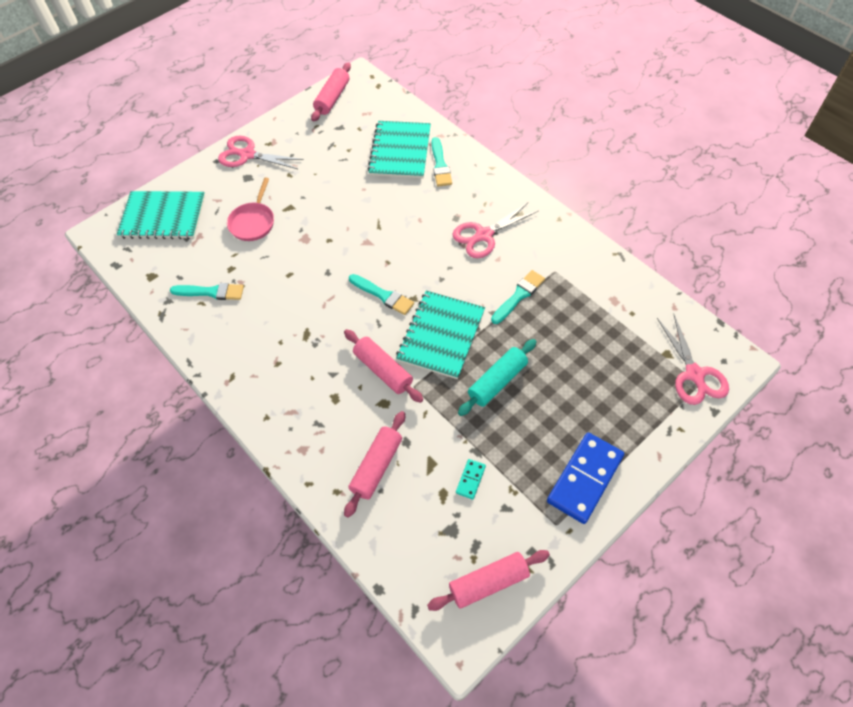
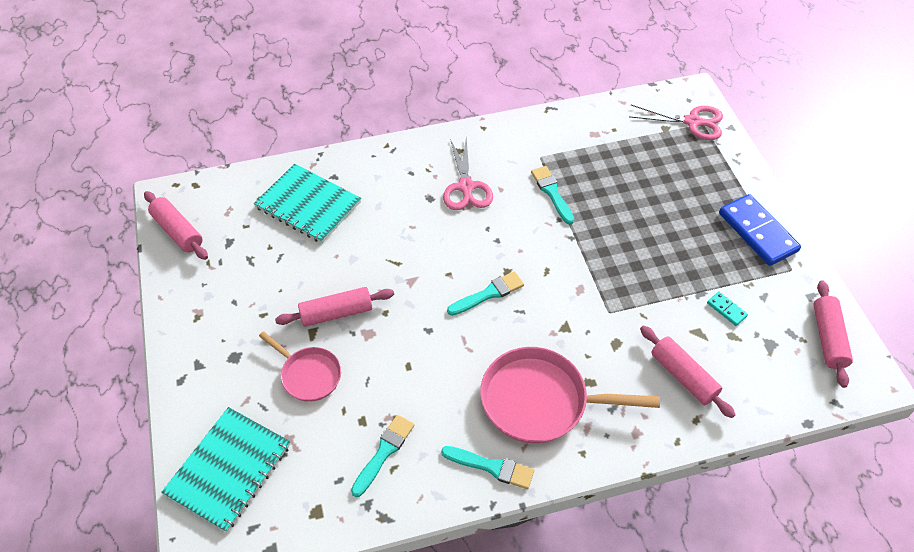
camera: 65 degrees left, 5 degrees down
(247, 155) = (197, 344): pink scissors -> none
(300, 371) = (541, 401): none -> pink pan
(383, 370) = (578, 329): pink rolling pin -> pink rolling pin (336, 313)
(440, 165) = (353, 181): turquoise brush -> turquoise brush (492, 467)
(441, 335) = (563, 267): turquoise notebook -> none
(497, 381) = (636, 248): turquoise rolling pin -> none

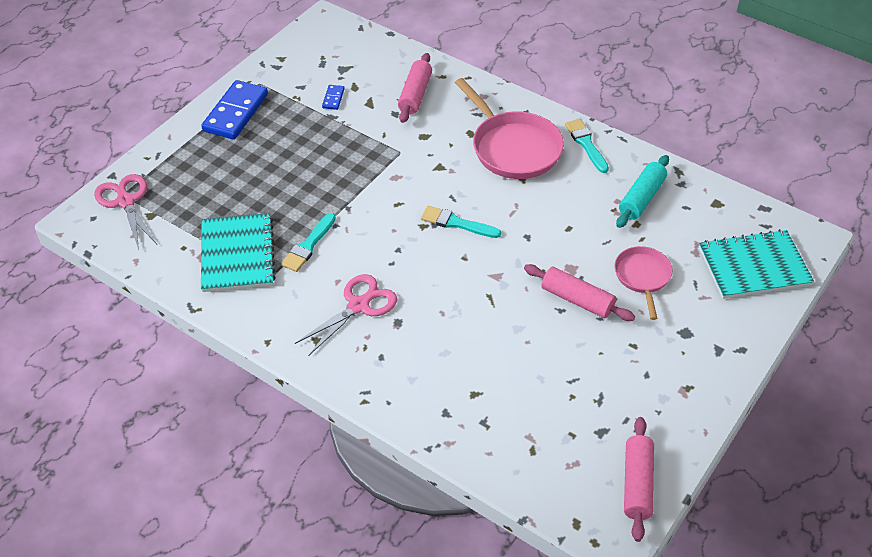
camera: 130 degrees left, 5 degrees down
(308, 205) = (498, 405): turquoise notebook -> turquoise notebook (237, 254)
(384, 452) = (641, 198): turquoise brush -> turquoise rolling pin
(726, 309) = (333, 98): turquoise domino -> blue domino
(828, 338) = (309, 47): pink rolling pin -> none

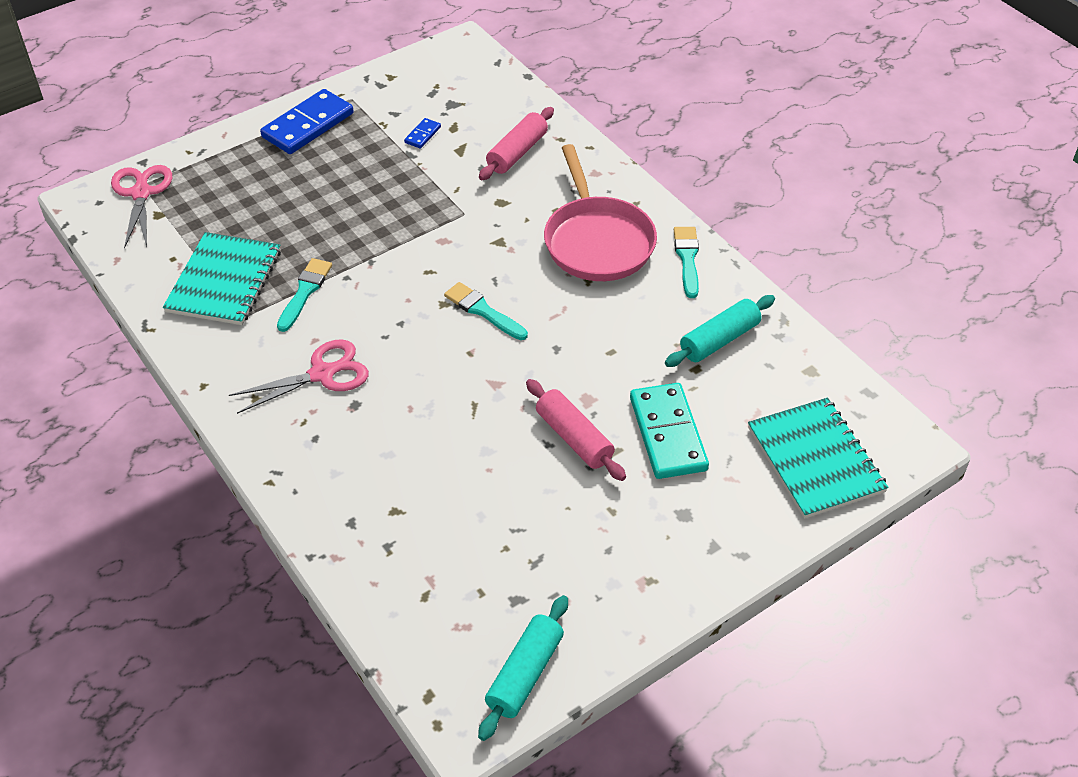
camera: 20 degrees right, 0 degrees up
(308, 245) = (305, 292): turquoise brush -> turquoise brush turned 150 degrees clockwise
(637, 484) = (524, 674): pink rolling pin -> turquoise rolling pin
(642, 277) = (668, 434): pink pan -> turquoise domino
(754, 266) = (815, 460): turquoise notebook -> turquoise notebook turned 60 degrees clockwise

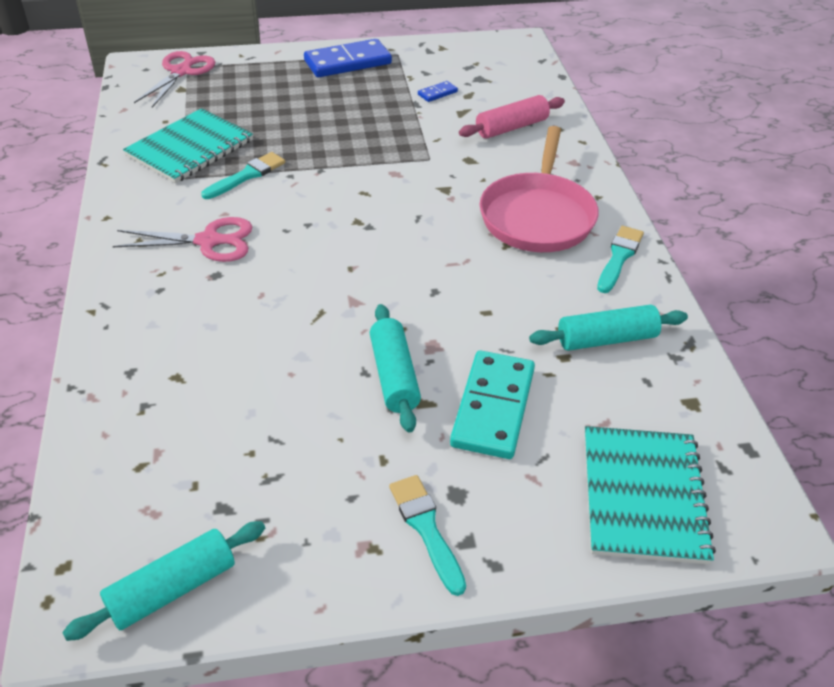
camera: 25 degrees right, 5 degrees down
(483, 311) = (388, 238): turquoise brush -> turquoise brush (426, 528)
(574, 438) = (394, 376): pink rolling pin -> turquoise rolling pin

